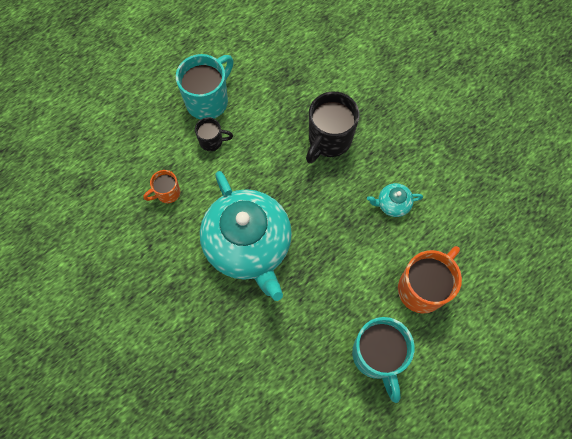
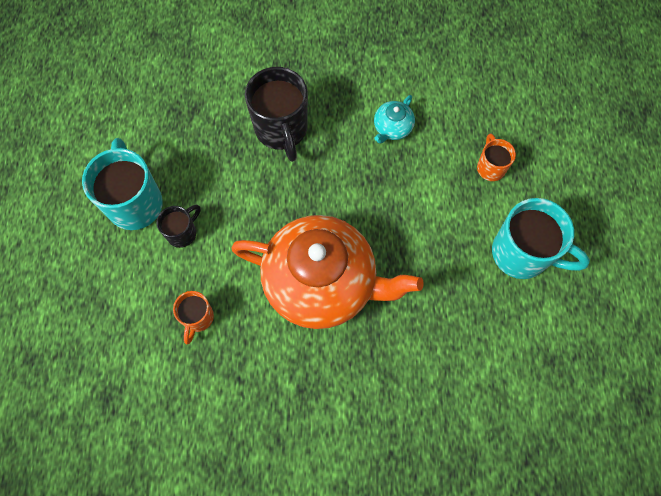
camera: 50 degrees left, 0 degrees up
(248, 245) = (322, 282): turquoise teapot -> orange teapot
(422, 288) = (490, 167): orange mug -> orange mug, size x0.53

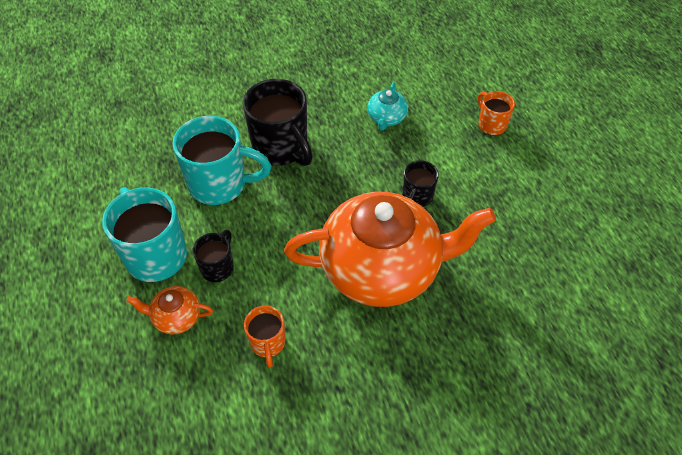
camera: 20 degrees left, 15 degrees down
(132, 268) = (176, 317): none -> orange teapot
(383, 222) = (417, 197): none -> black mug
(522, 254) = (557, 185): turquoise mug -> turquoise mug (220, 184)

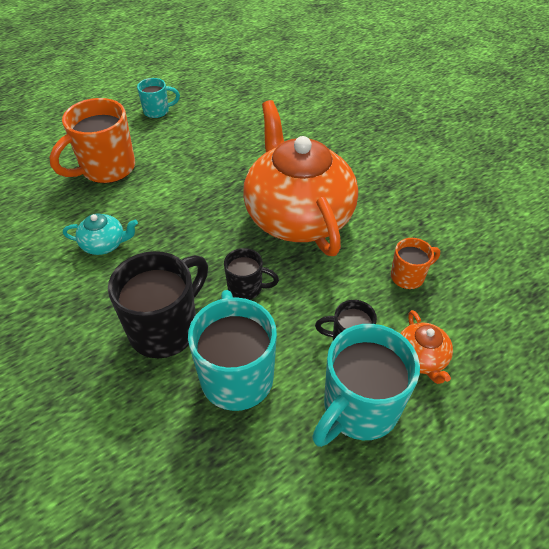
camera: 105 degrees left, 5 degrees down
(417, 197) = (210, 206): black mug -> black mug (246, 288)
(491, 124) = (106, 169): orange mug -> orange mug, size x1.88
(591, 173) = (157, 111): none -> turquoise mug

